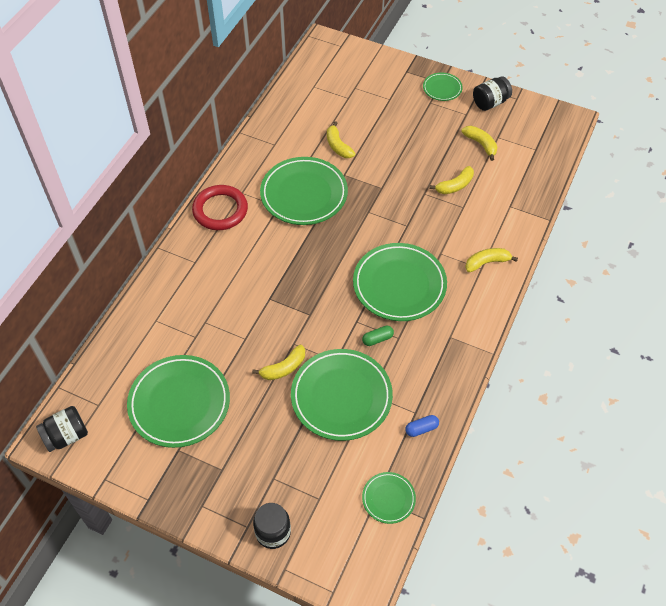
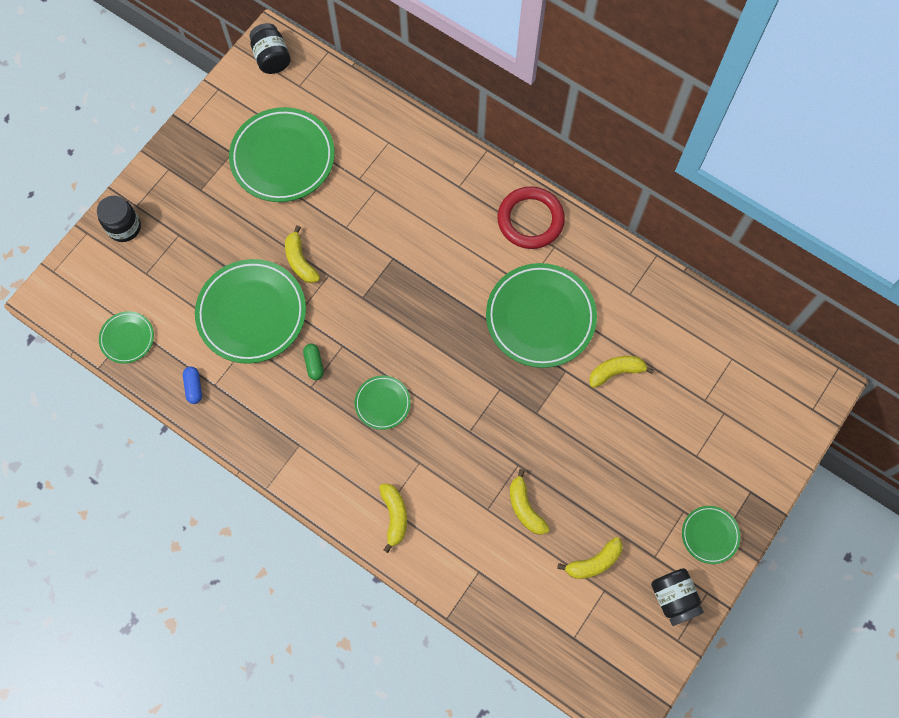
camera: 100 degrees right, 15 degrees up
(399, 285) = (382, 403): green plate -> green plate, size x0.49

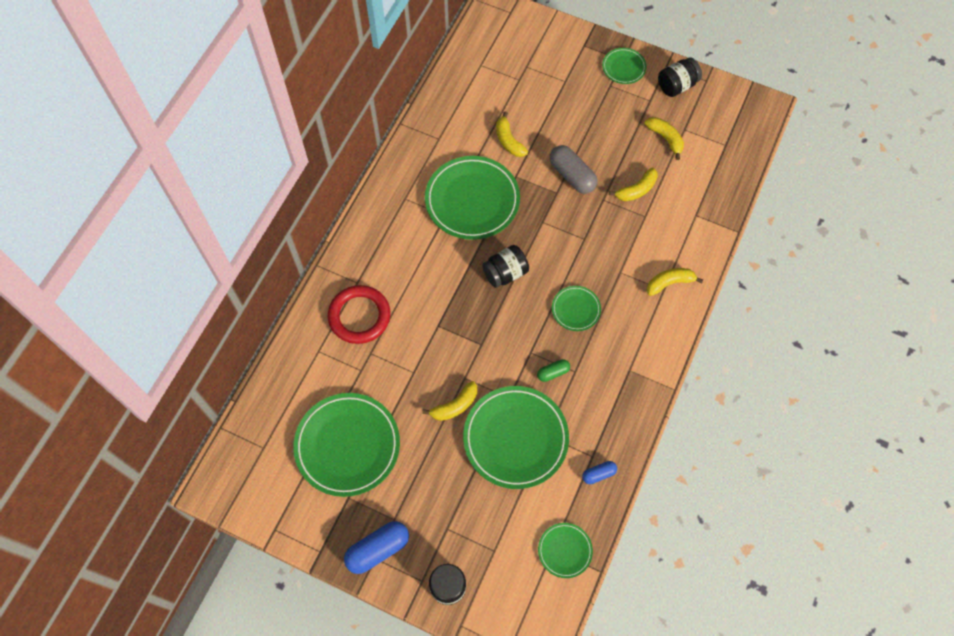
camera: 100 degrees left, 5 degrees down
(175, 172) = (378, 550): none -> blue capsule
(272, 58) = (232, 482): black jar -> black jar (505, 273)
(530, 220) = (382, 220): red ring -> red ring (359, 316)
(556, 435) = (572, 176): none -> grey capsule

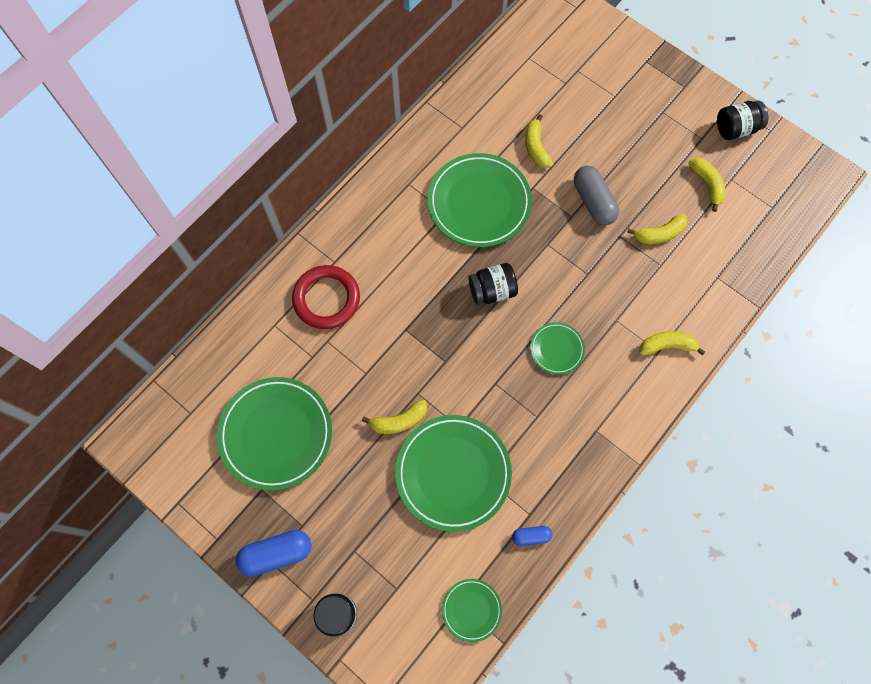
camera: 15 degrees right, 5 degrees up
(553, 373) = (513, 412): green capsule -> none
(623, 67) = (683, 95): green plate -> none

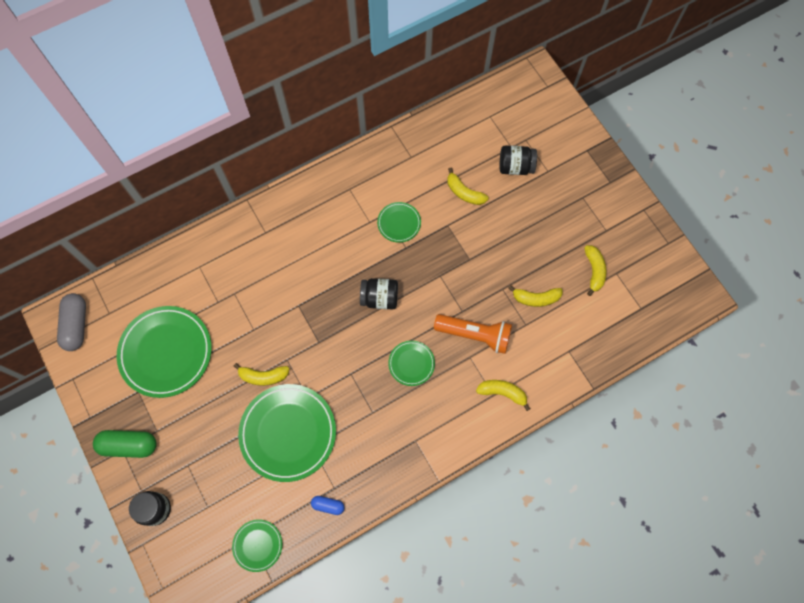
camera: 20 degrees right, 0 degrees up
(276, 554) = (129, 445): blue capsule -> green capsule
(326, 299) = (247, 260): red ring -> none
(479, 203) = (399, 223): green plate -> green plate, size x0.49
(536, 147) = (464, 193): yellow banana -> yellow banana turned 60 degrees counterclockwise
(593, 201) = (492, 253): grey capsule -> grey capsule (76, 325)
(611, 294) = (475, 335): none -> orange flashlight
(736, 128) = (639, 232): black jar -> black jar (515, 167)

